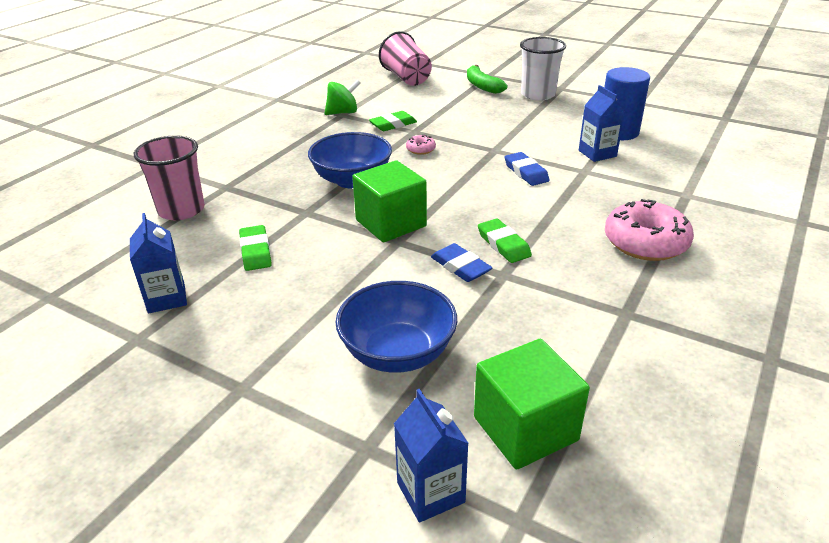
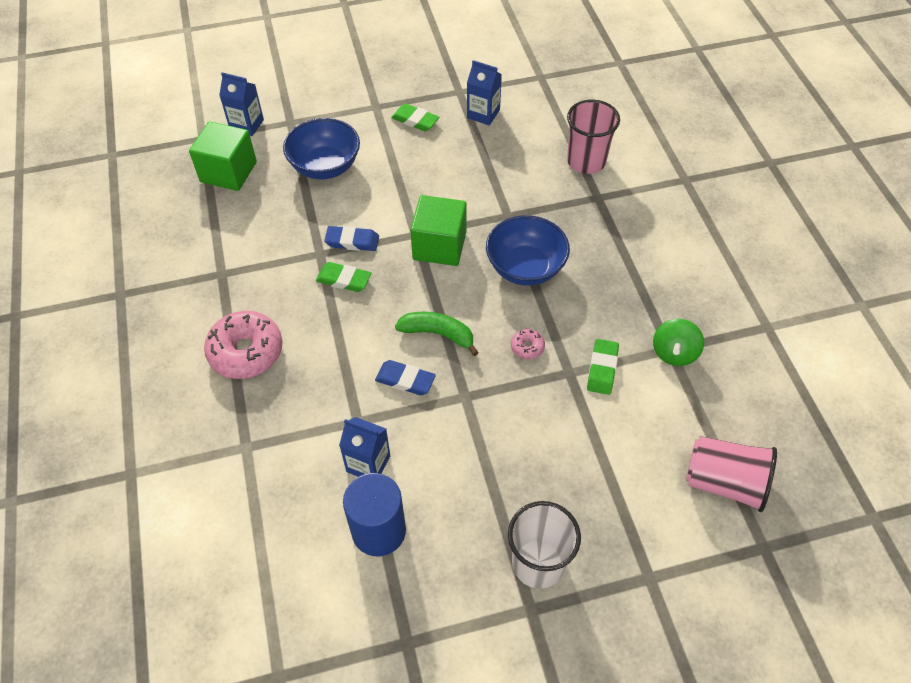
camera: 135 degrees right, 20 degrees up
(255, 251) = (487, 167): green eraser -> green eraser (415, 120)
(482, 86) = (621, 534): green banana -> green banana (438, 334)

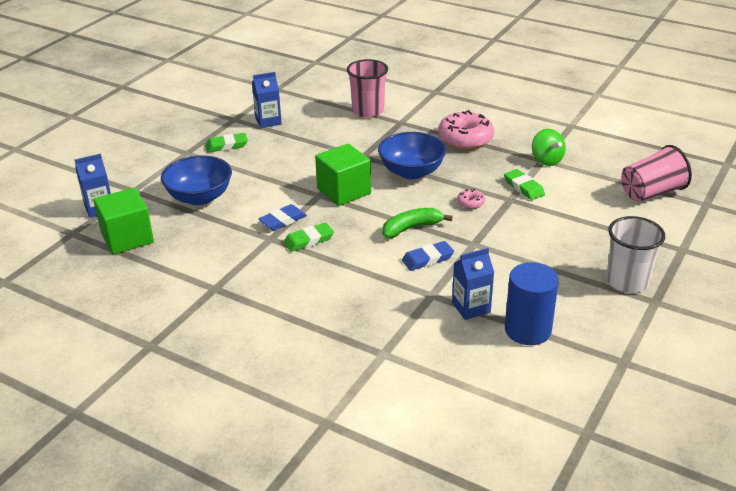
camera: 45 degrees left, 20 degrees down
(246, 352) = (302, 312): pink donut -> pink donut (465, 139)

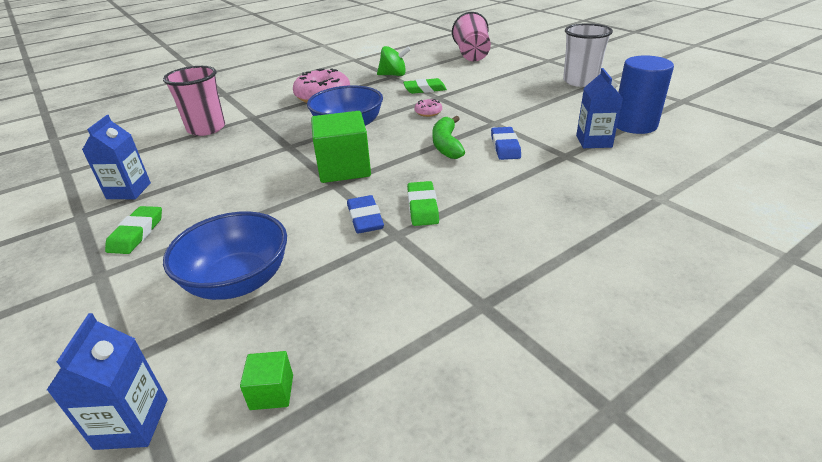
camera: 65 degrees left, 0 degrees up
(127, 238) = (272, 392): green cube -> green cube, size x0.46

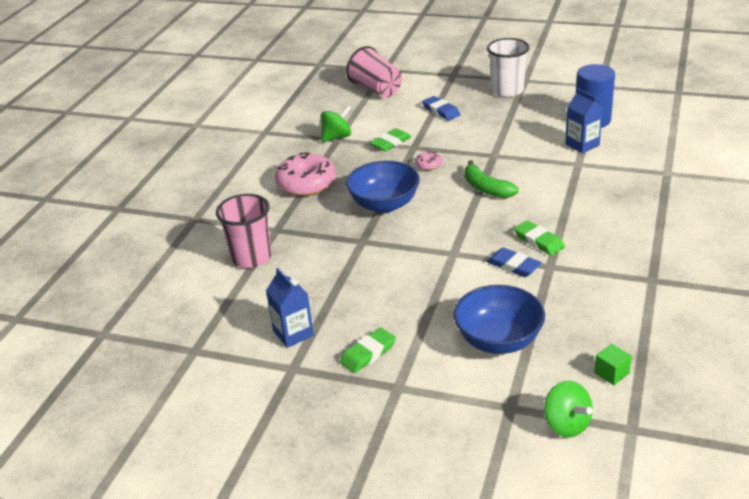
camera: 35 degrees left, 0 degrees up
(132, 423) = (566, 424): blue carton -> green spinning top
(136, 233) = (368, 353): green eraser -> green eraser turned 75 degrees clockwise
(344, 168) = (439, 238): green cube -> none
(505, 147) = (529, 173): blue eraser -> blue eraser (441, 111)

